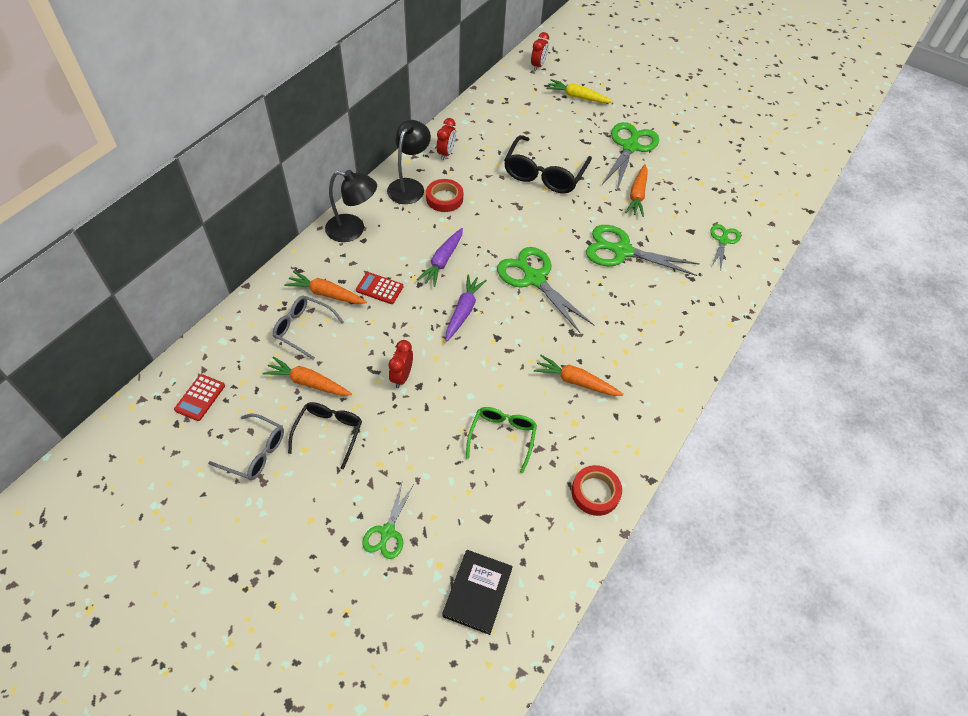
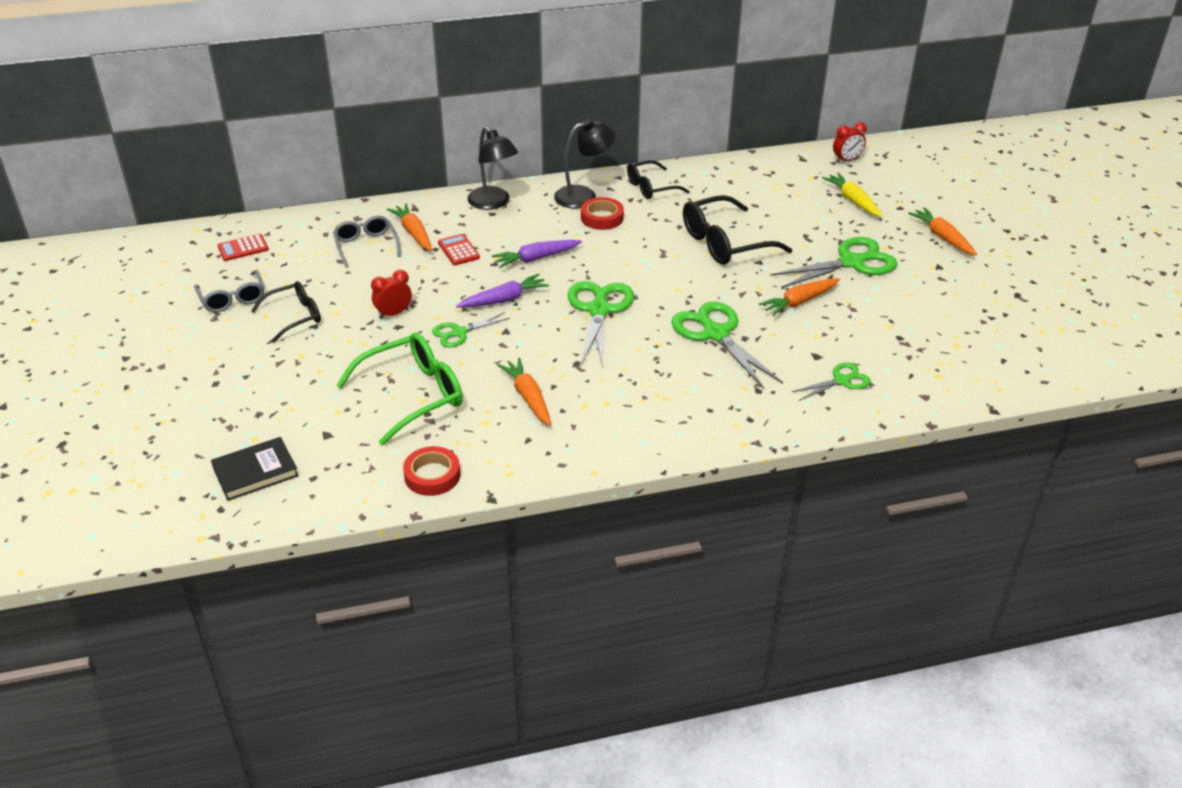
camera: 45 degrees right, 15 degrees down
(308, 382) = (323, 279): orange carrot -> orange carrot (942, 237)
(387, 532) = (249, 397): green scissors -> green scissors (459, 332)
(446, 153) = (651, 187): red clock -> black glasses
(502, 437) = (412, 395): green glasses -> green glasses, size x1.61

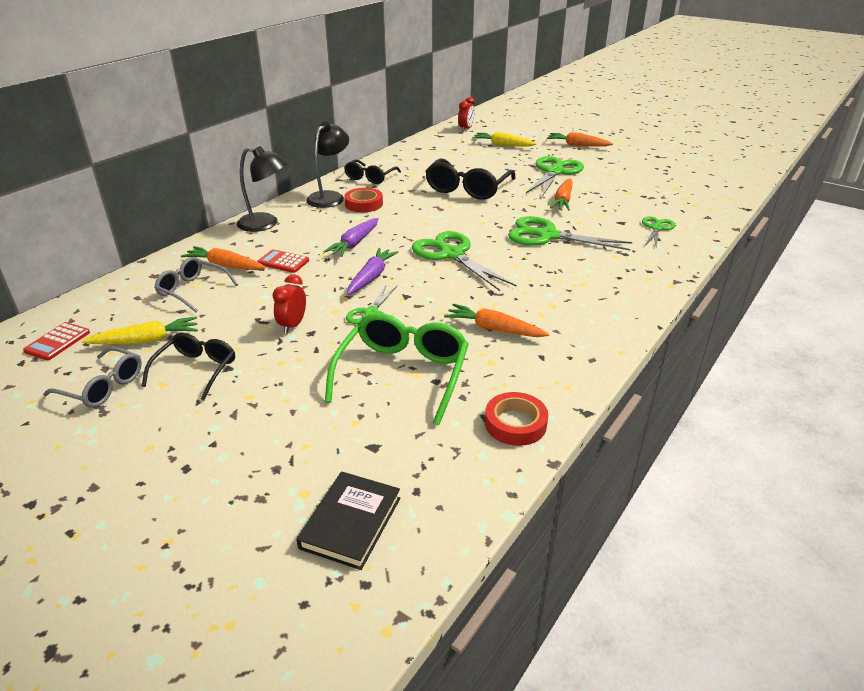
camera: 40 degrees left, 5 degrees down
(292, 275) = (146, 340): none -> yellow carrot

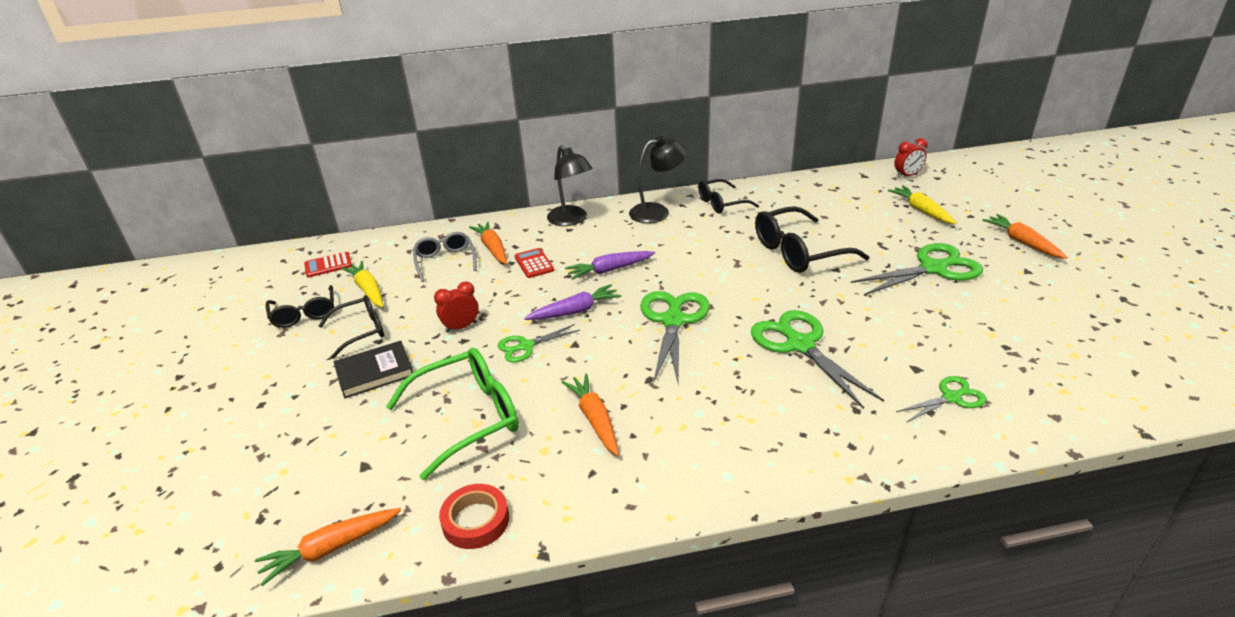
camera: 45 degrees right, 0 degrees up
(102, 386) = (304, 314): grey glasses -> black glasses
(146, 340) = (368, 290): yellow carrot -> yellow carrot turned 150 degrees counterclockwise
(350, 522) = (273, 515): black book -> black book (375, 372)
(364, 204) = (675, 231): red tape -> none
(563, 200) = (886, 309): orange carrot -> orange carrot (331, 548)

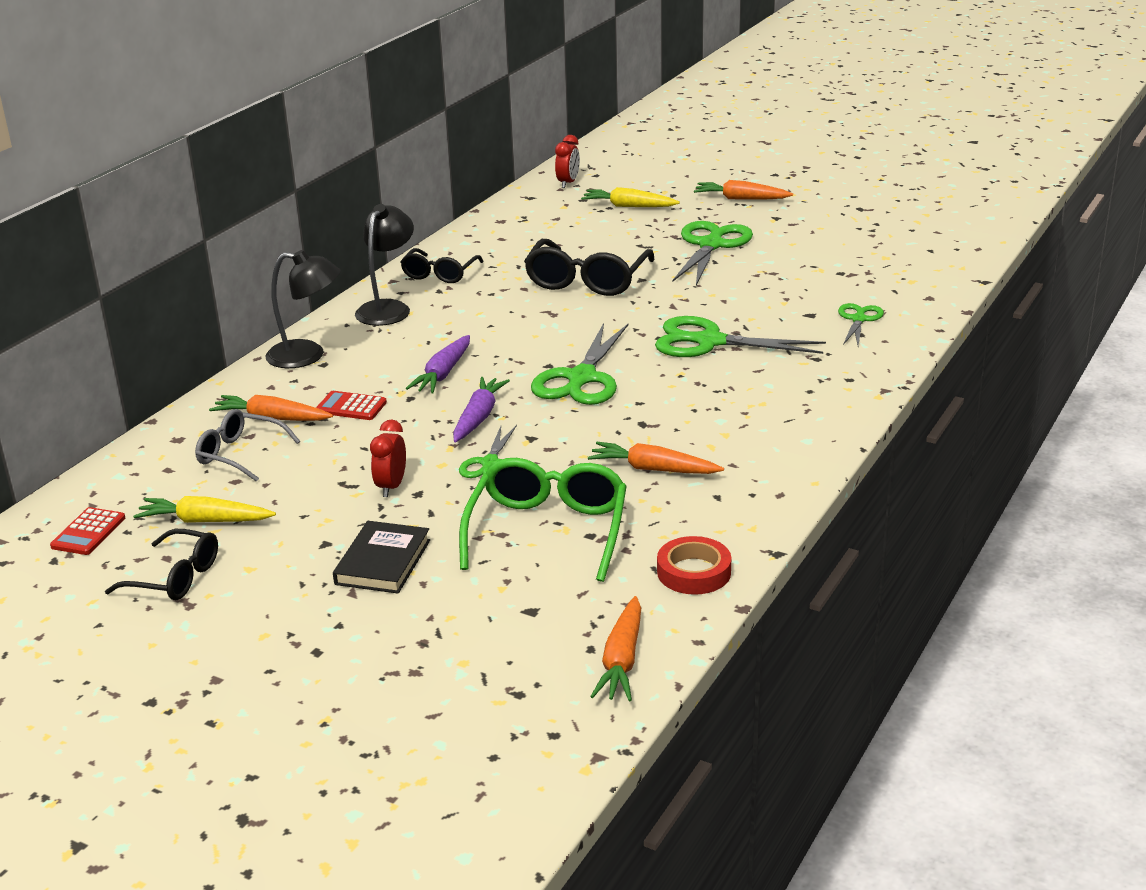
camera: 50 degrees left, 5 degrees down
(360, 331) = (285, 549): black glasses -> none
(673, 321) = (581, 378): green scissors -> green scissors turned 120 degrees counterclockwise

